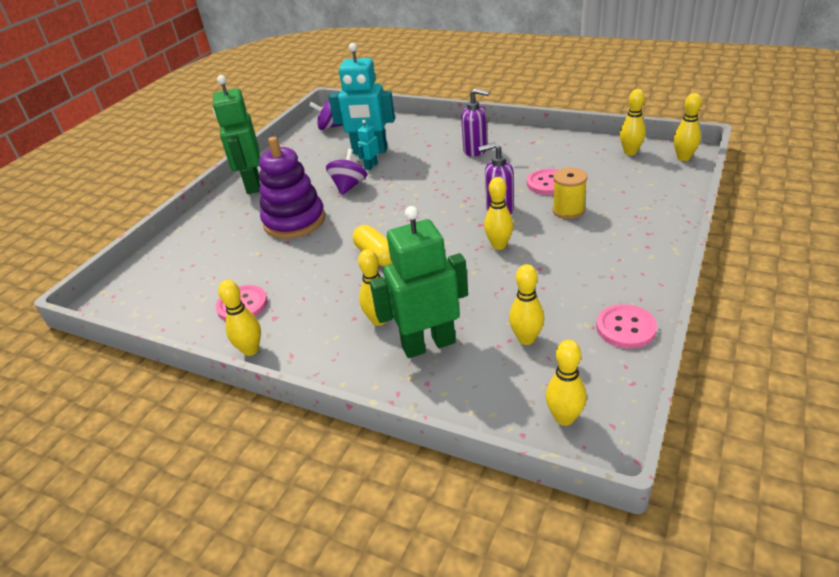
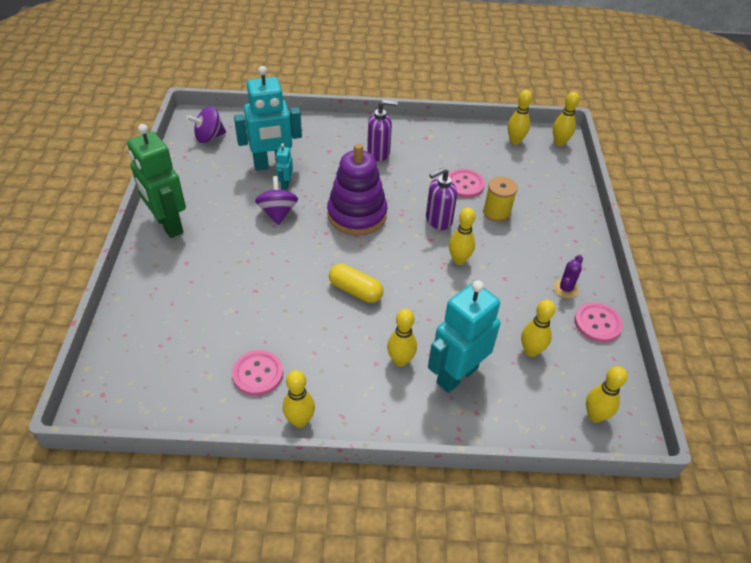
camera: 30 degrees left, 10 degrees up
(294, 221) = (247, 264): purple stacking toy -> purple stacking toy (357, 215)
(428, 344) = (456, 375): green robot -> turquoise robot
(606, 289) = (565, 289): none -> purple cactus

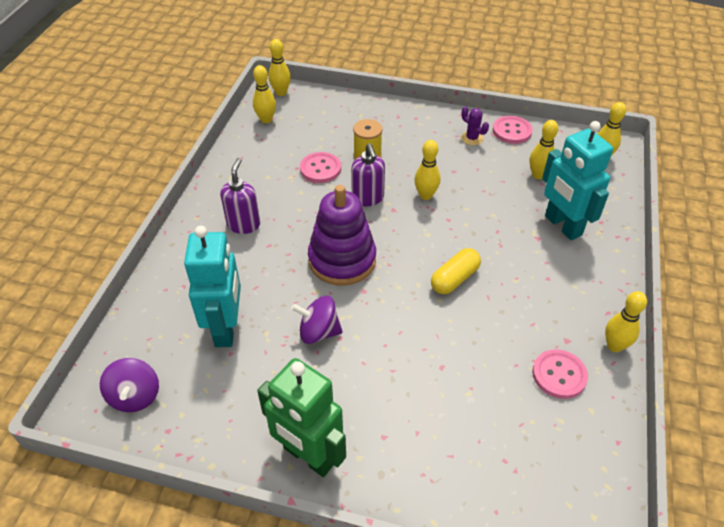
camera: 75 degrees left, 0 degrees up
(168, 225) = (308, 456): green robot -> green robot turned 60 degrees clockwise
(285, 184) = (269, 318): turquoise robot -> none
(400, 360) = (545, 260): yellow bowling pin -> none

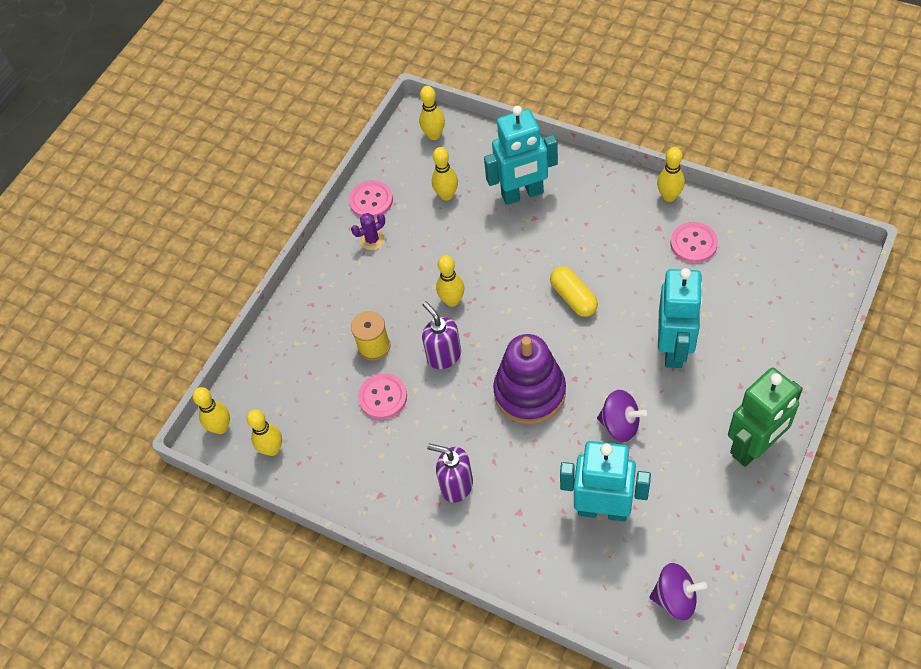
camera: 70 degrees left, 10 degrees up
(318, 332) = (620, 425): purple spinning top -> purple spinning top turned 90 degrees counterclockwise
(368, 198) = (444, 356): purple soap dispenser -> purple soap dispenser turned 120 degrees counterclockwise
(416, 369) = (674, 348): none -> turquoise robot

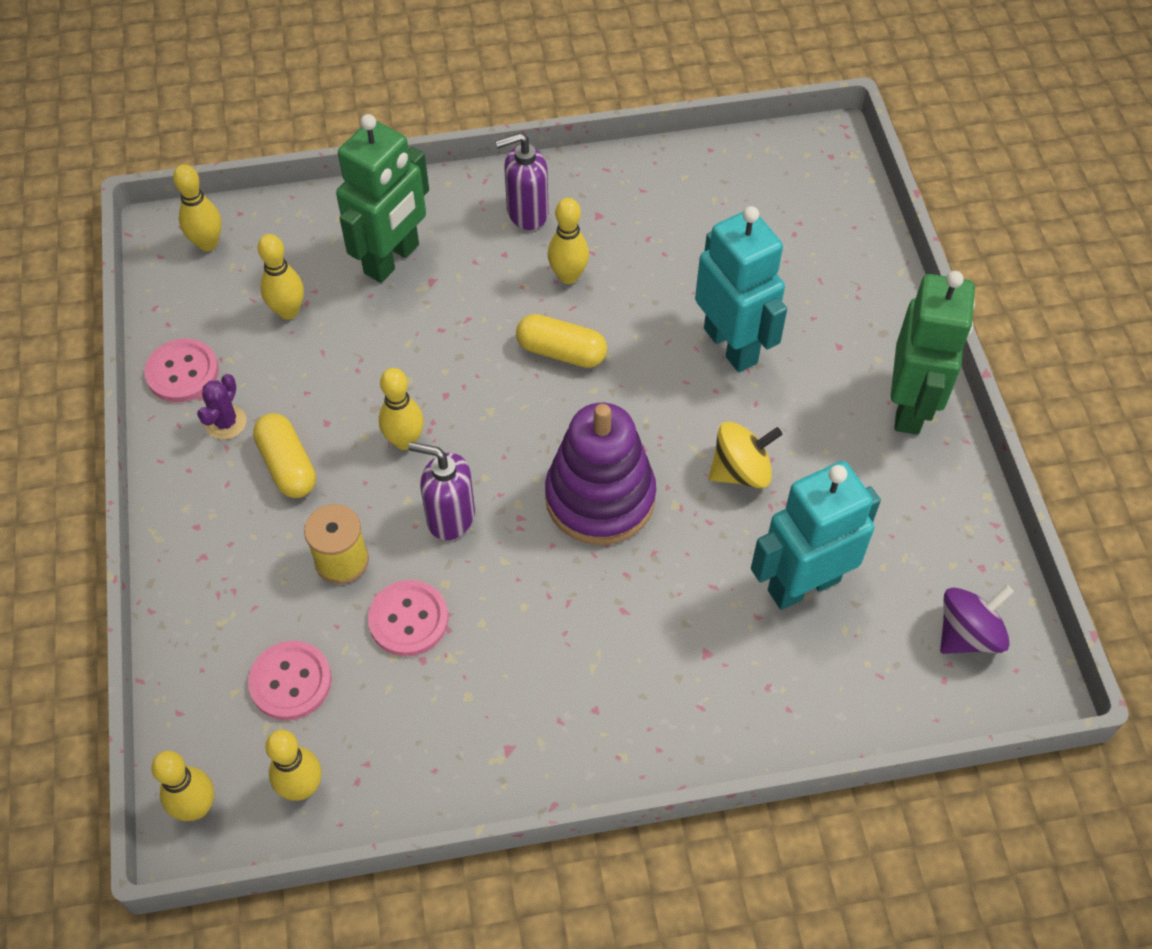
camera: 45 degrees left, 0 degrees up
(385, 280) = (287, 465): none -> yellow capsule
(456, 485) = (600, 671): purple soap dispenser -> purple soap dispenser (527, 213)
(522, 194) = (392, 259): turquoise robot -> green robot
(620, 425) = (741, 471): purple spinning top -> yellow spinning top
(669, 196) = (581, 172): yellow bowling pin -> yellow bowling pin (568, 276)
(693, 243) = (654, 212): pink button -> pink button (290, 682)

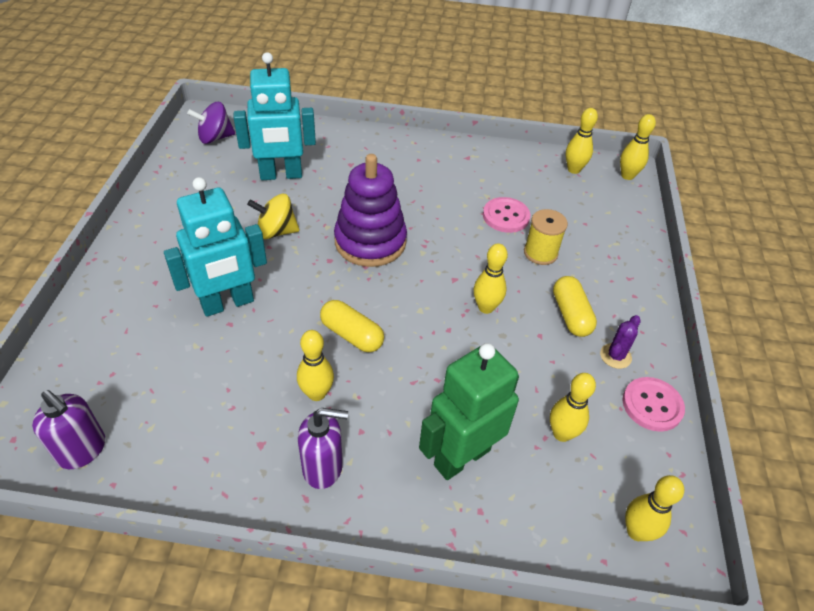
camera: 165 degrees left, 10 degrees down
(290, 682) = (576, 208): pink button -> none
(450, 517) = (467, 257): purple soap dispenser -> purple soap dispenser (82, 450)
(731, 345) = (228, 303): turquoise robot -> turquoise robot turned 105 degrees counterclockwise
(910, 406) = (144, 235): green robot -> none

